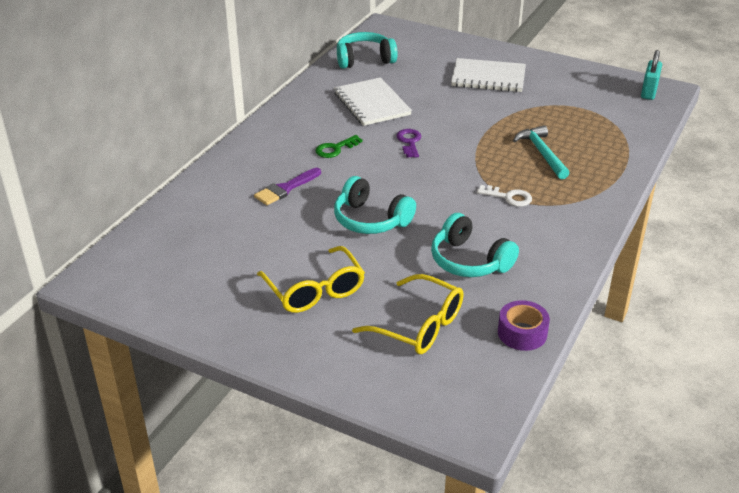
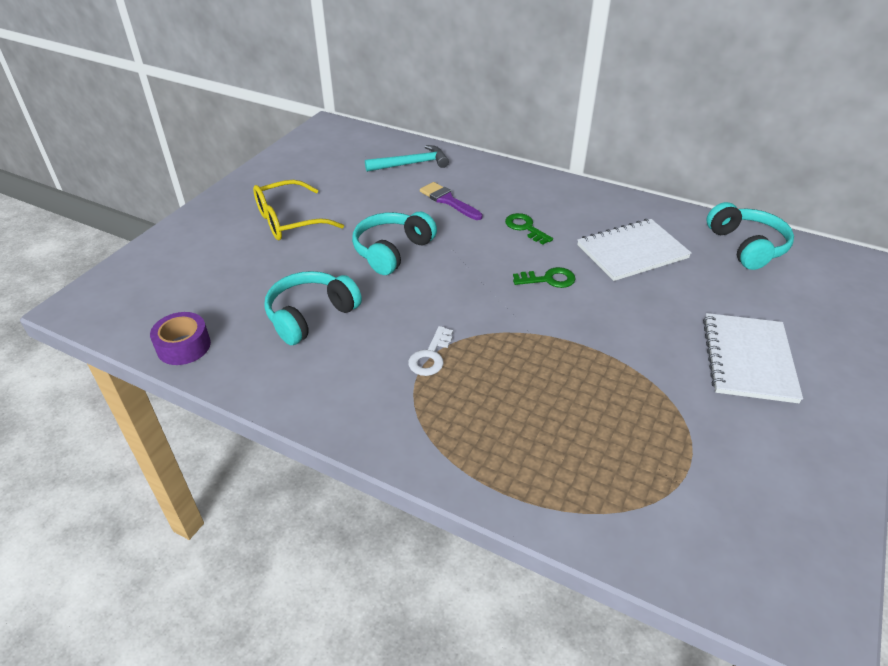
camera: 90 degrees right, 5 degrees up
(409, 142) = (548, 279): purple key -> green key
(418, 326) = (221, 278): yellow glasses -> none
(542, 153) = (539, 399): turquoise hammer -> turquoise hammer (411, 164)
(649, 92) = (791, 586): turquoise padlock -> none

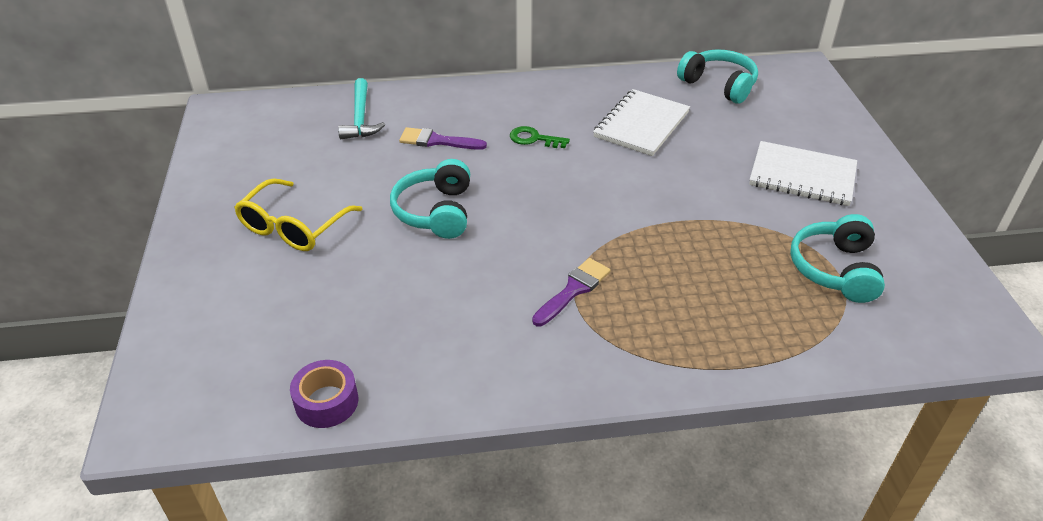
camera: 35 degrees left, 0 degrees up
(311, 316) = (425, 308): turquoise headphones -> turquoise headphones (835, 269)
(411, 164) = (360, 118): turquoise hammer -> turquoise hammer turned 135 degrees clockwise
(431, 356) = (573, 290): white key -> purple brush
(548, 279) = (600, 177): green key -> none
(748, 359) = (802, 176): white notebook -> white notebook turned 45 degrees counterclockwise

